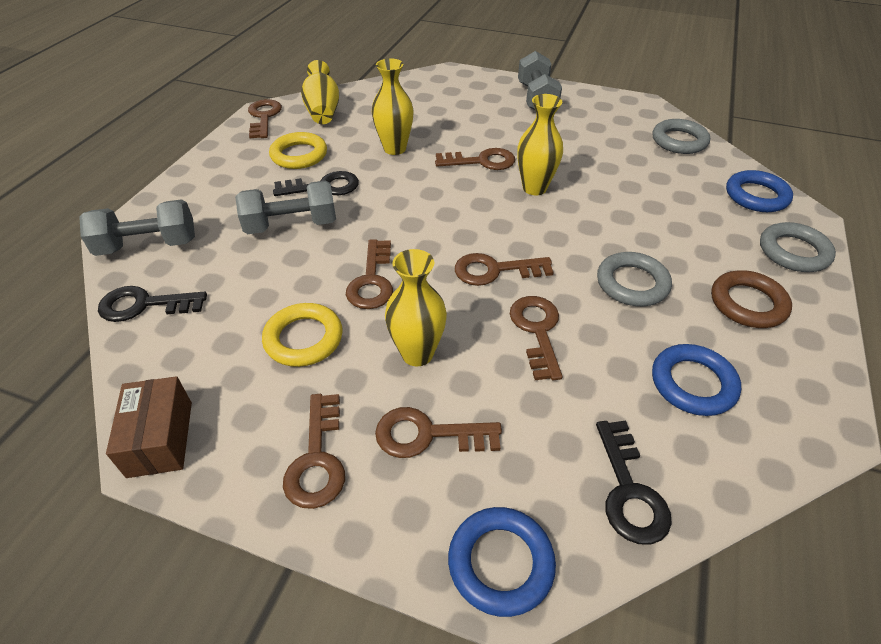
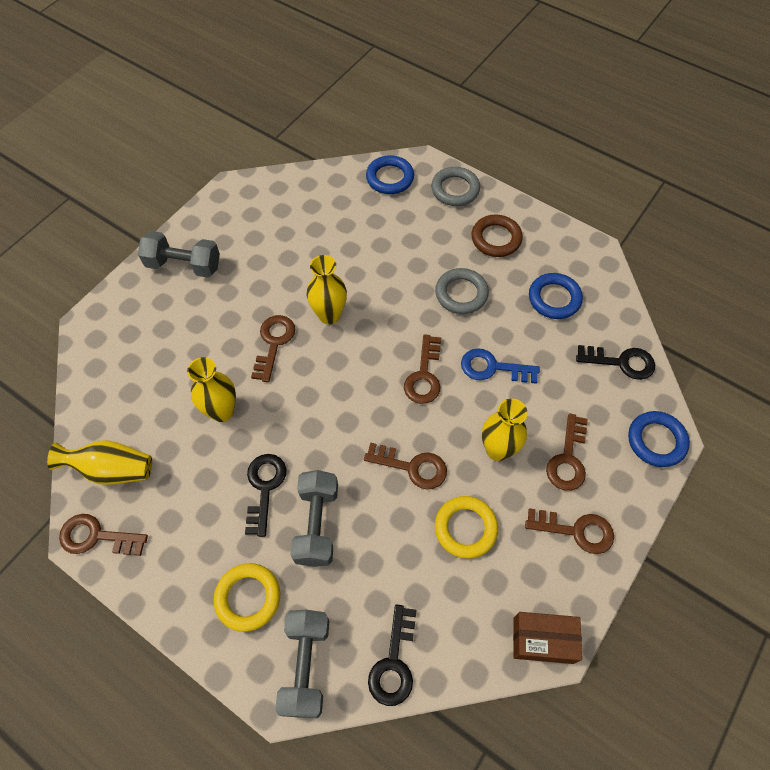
camera: 75 degrees left, 15 degrees up
(299, 155) = (196, 505): yellow ring -> yellow ring (248, 598)
(537, 331) = (493, 368): brown key -> blue key
(679, 141) = (301, 190): grey ring -> none

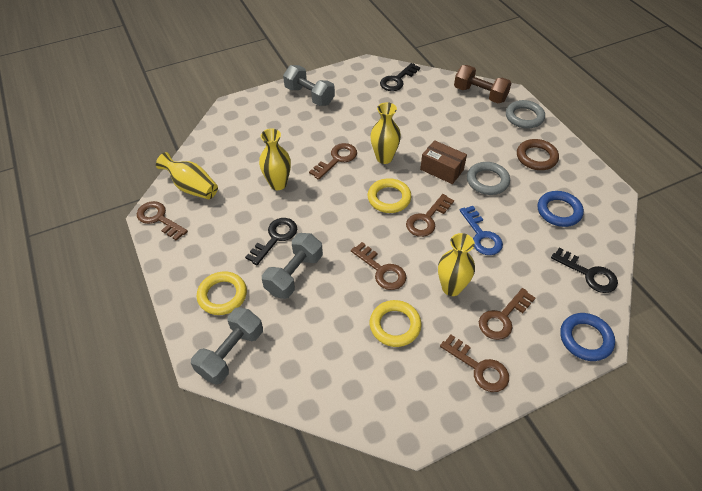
camera: 30 degrees right, 10 degrees down
(366, 368) = (389, 198): none -> yellow ring
(390, 178) = (480, 94): blue ring -> brown dumbbell
(394, 663) = (289, 382): black key -> black key (397, 80)
(493, 368) = (481, 235): blue key -> blue key turned 150 degrees counterclockwise
(543, 640) = (405, 426): brown box -> brown box (442, 169)

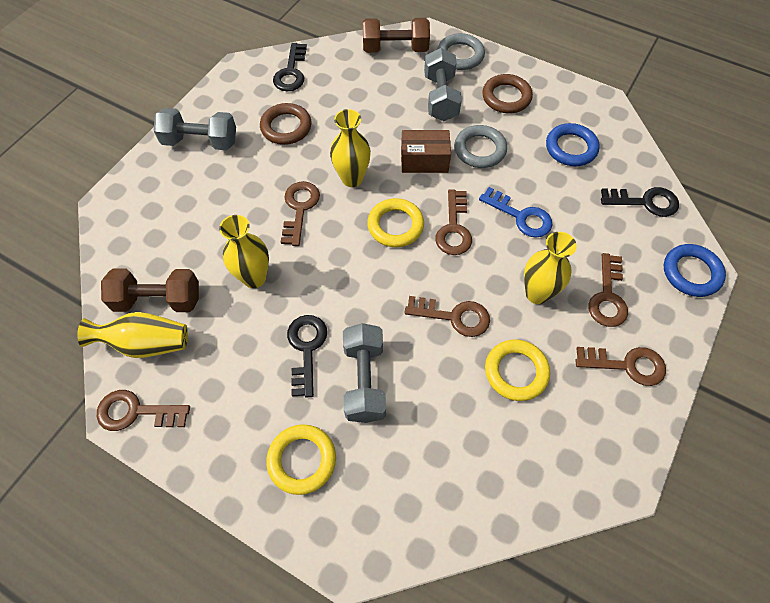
camera: 35 degrees left, 10 degrees up
(217, 168) = (158, 300): none -> brown dumbbell
(231, 353) = (370, 524): grey dumbbell -> grey dumbbell (440, 98)
(367, 110) = (286, 127): none -> brown ring

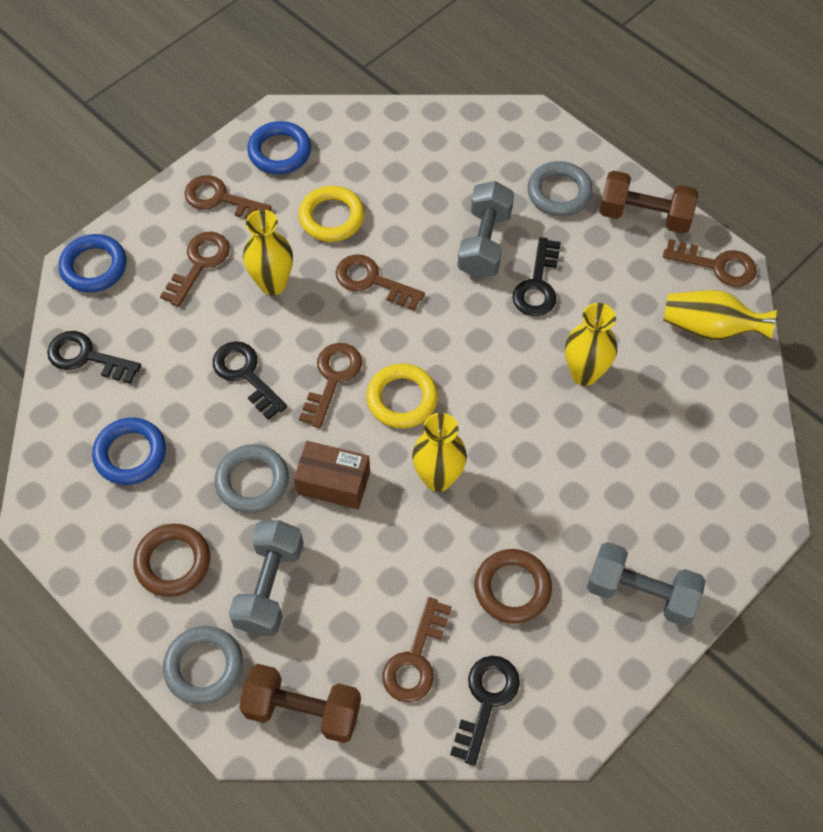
camera: 165 degrees left, 0 degrees up
(158, 300) = (697, 373): brown dumbbell -> brown dumbbell (644, 216)
(299, 209) = (516, 450): brown key -> brown key (415, 659)
(302, 460) = (559, 192): yellow ring -> grey ring
(520, 216) = (245, 375): blue key -> black key
(601, 436) = (279, 151): none -> blue ring

